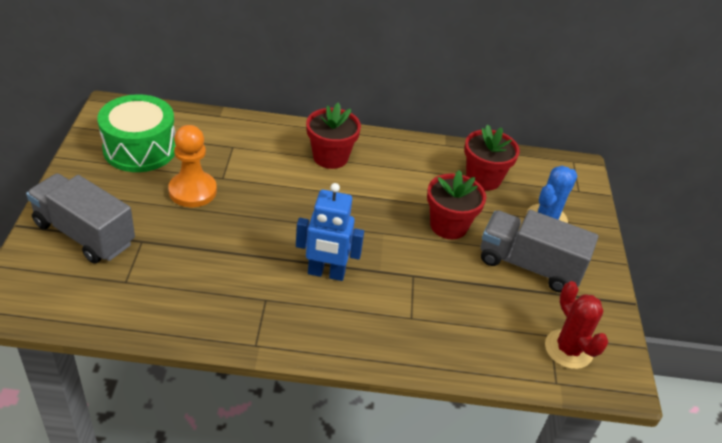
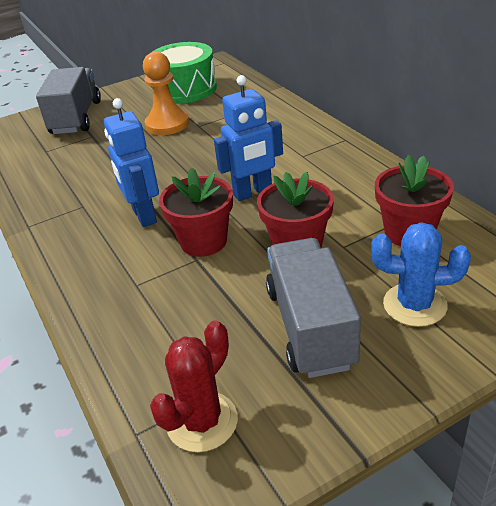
camera: 65 degrees right, 5 degrees down
(330, 157) = (296, 148): red flower pot -> red flower pot (203, 241)
(363, 208) = (253, 193): none -> blue robot

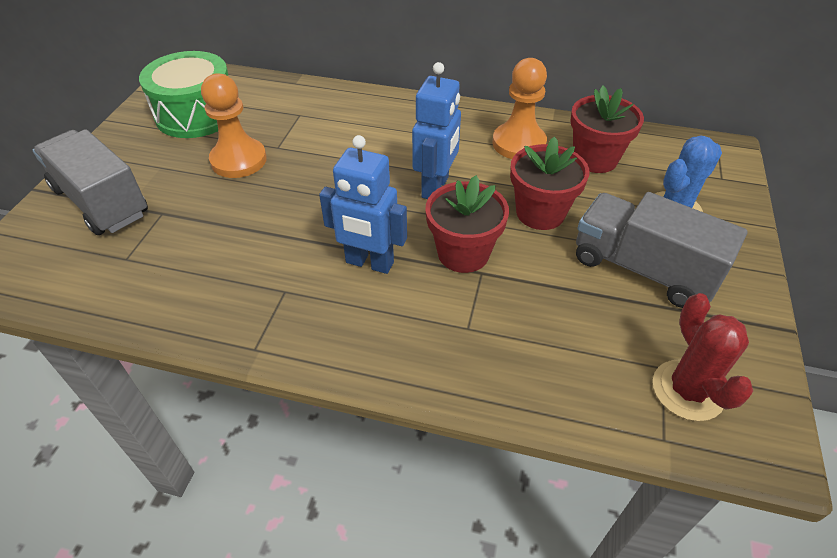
camera: 50 degrees left, 10 degrees up
(362, 192) = (518, 143): none -> orange pawn

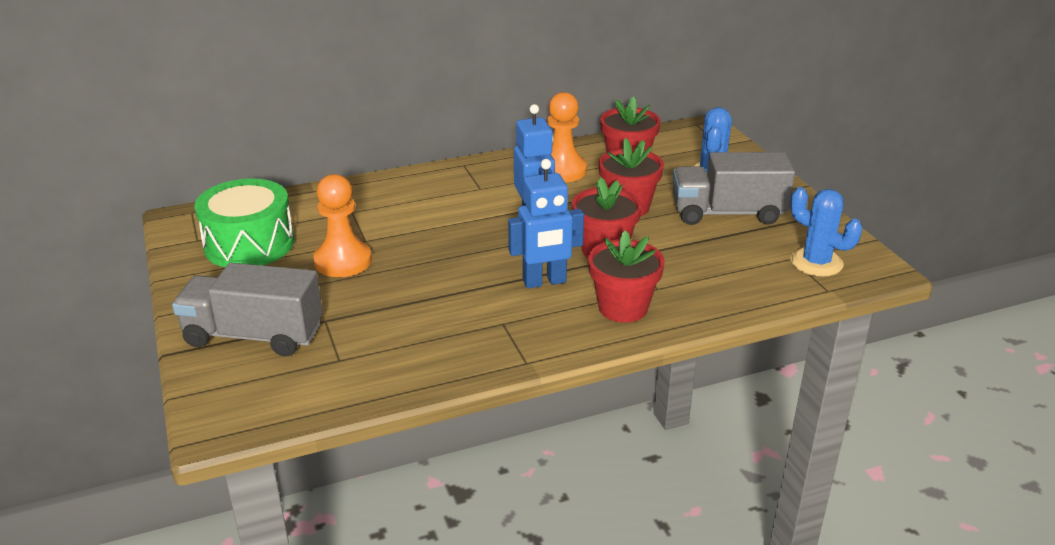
camera: 35 degrees left, 15 degrees down
(408, 334) = (623, 308): none -> red flower pot
(687, 390) = (816, 262): red cactus -> blue cactus

